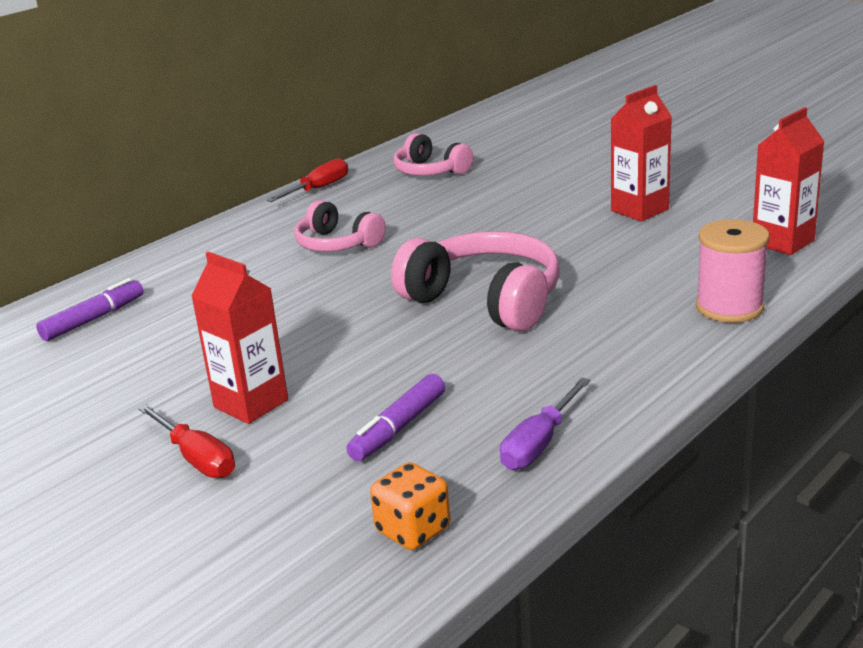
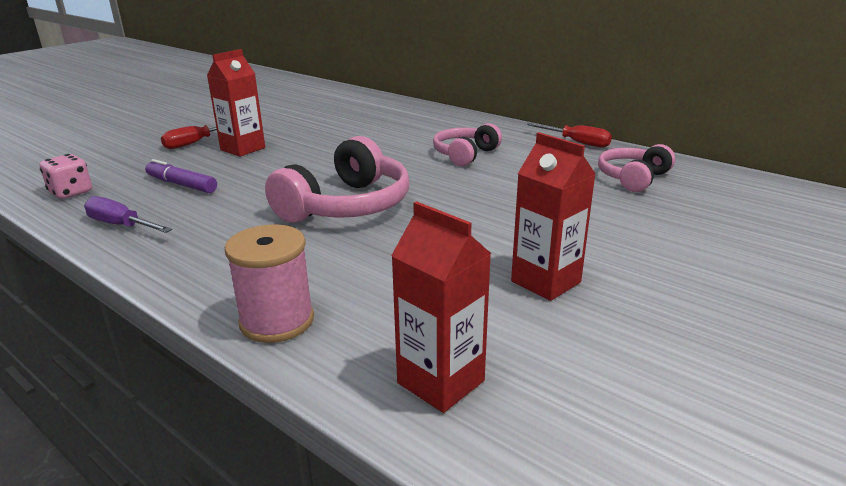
camera: 85 degrees right, 0 degrees up
(94, 319) = (368, 109): purple marker -> none
(413, 530) = (71, 192): orange dice -> pink dice

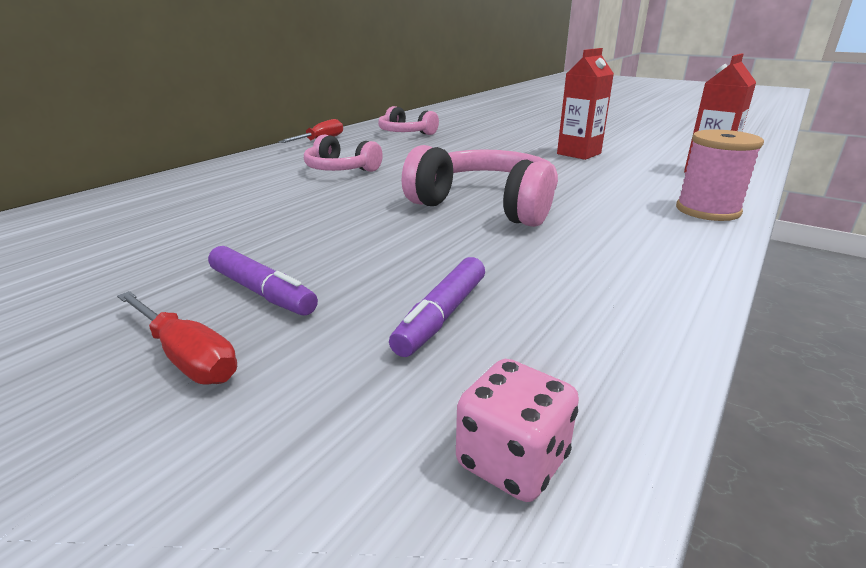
camera: 95 degrees left, 0 degrees up
(121, 225) = (617, 331): purple screwdriver -> none
(243, 149) = (262, 292): red carton -> purple marker

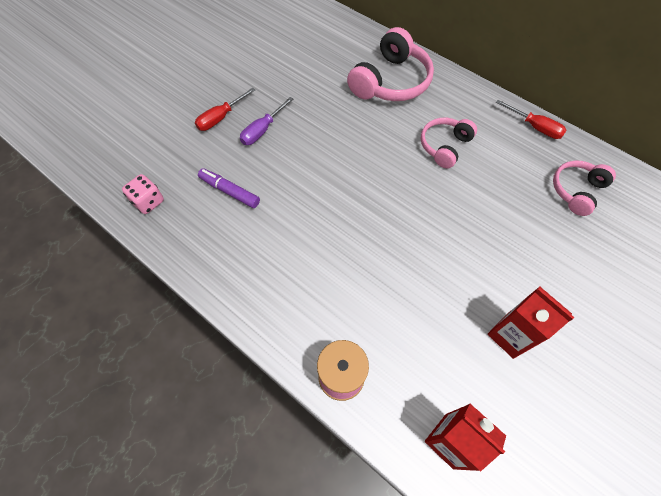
camera: 95 degrees right, 35 degrees up
(262, 292) = (262, 130): purple marker -> purple screwdriver
(486, 205) = (362, 228): pink headphones -> pink headphones (391, 81)

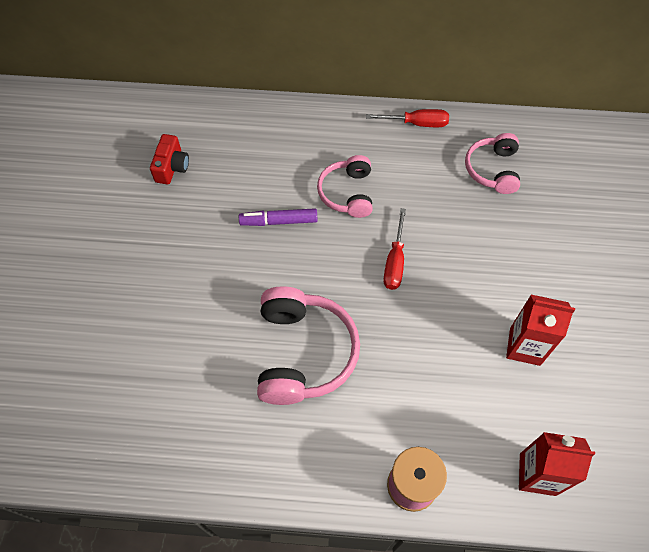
camera: 35 degrees left, 0 degrees up
(148, 201) = (81, 445): pink dice -> none
(220, 118) = (87, 299): red screwdriver -> red screwdriver (395, 262)
(229, 191) = (164, 376): purple marker -> purple marker (278, 221)
(262, 130) = (147, 286): purple screwdriver -> none
(334, 68) = (172, 167): none -> red camera
(391, 81) = (245, 150): pink headphones -> pink headphones (303, 353)

